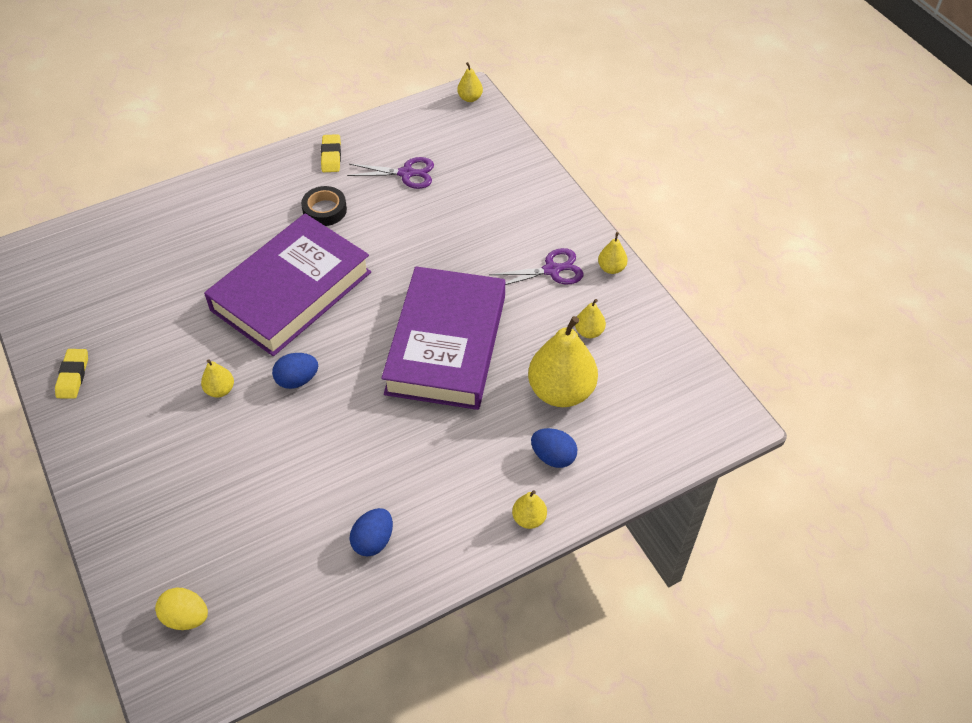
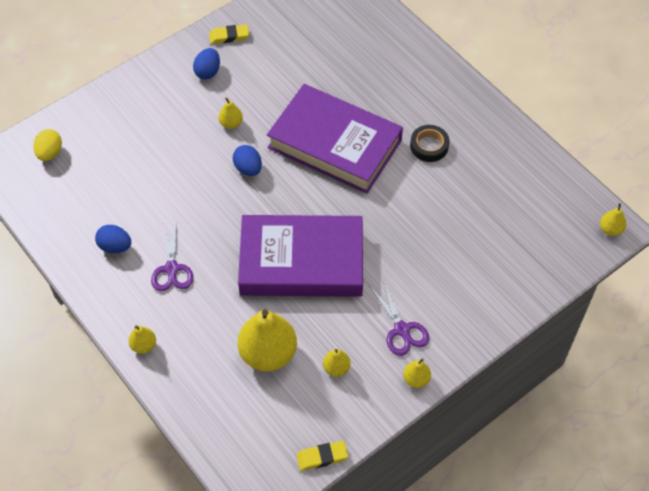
camera: 80 degrees right, 5 degrees up
(331, 156) = (495, 136): yellow eraser -> yellow eraser (322, 457)
(406, 173) = (490, 196): purple scissors -> purple scissors (172, 269)
(553, 457) = (202, 355): blue egg -> blue egg (208, 72)

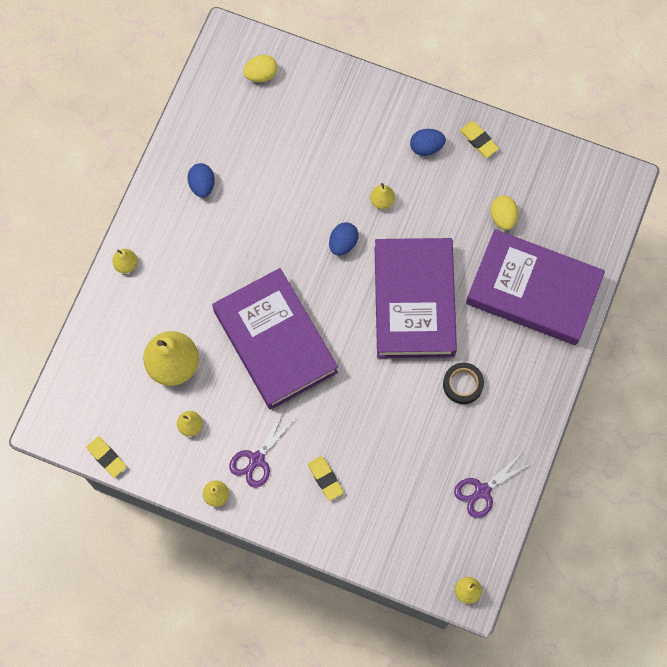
camera: 60 degrees right, 15 degrees up
(172, 269) = (207, 242): purple scissors -> purple scissors (482, 491)
(305, 52) = (503, 217): none -> yellow egg
(380, 63) = (533, 290): none -> purple book
(452, 284) = (325, 479): none -> yellow eraser

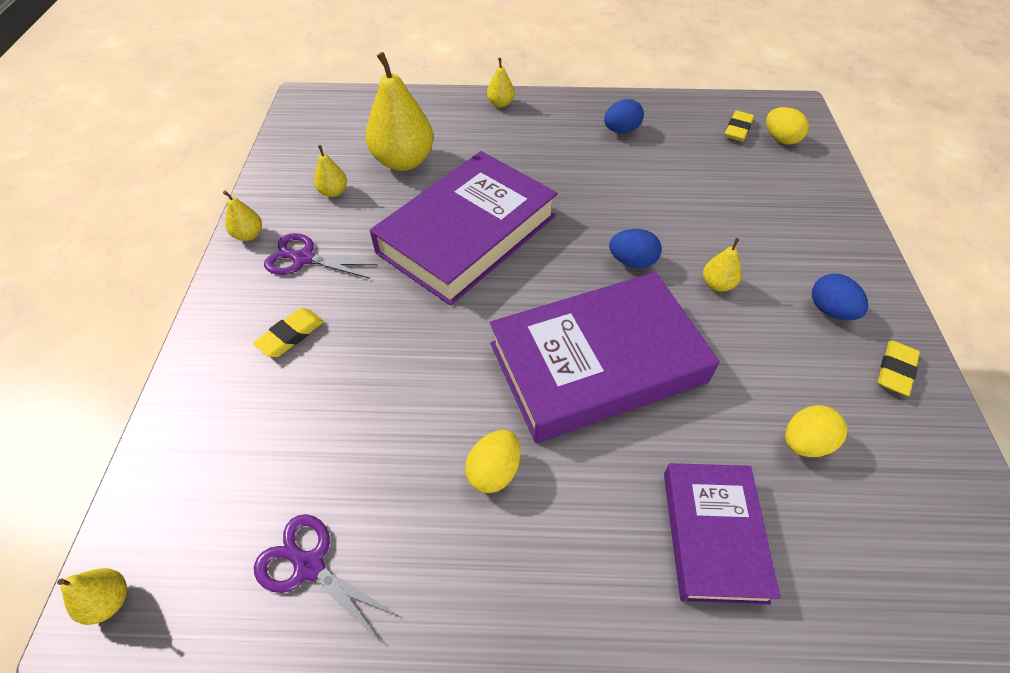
camera: 70 degrees right, 20 degrees down
(106, 457) = (280, 142): yellow eraser -> yellow eraser (737, 129)
(462, 384) = (494, 471): black tape -> yellow egg
(533, 290) = (713, 534): purple book -> purple book, size x0.58

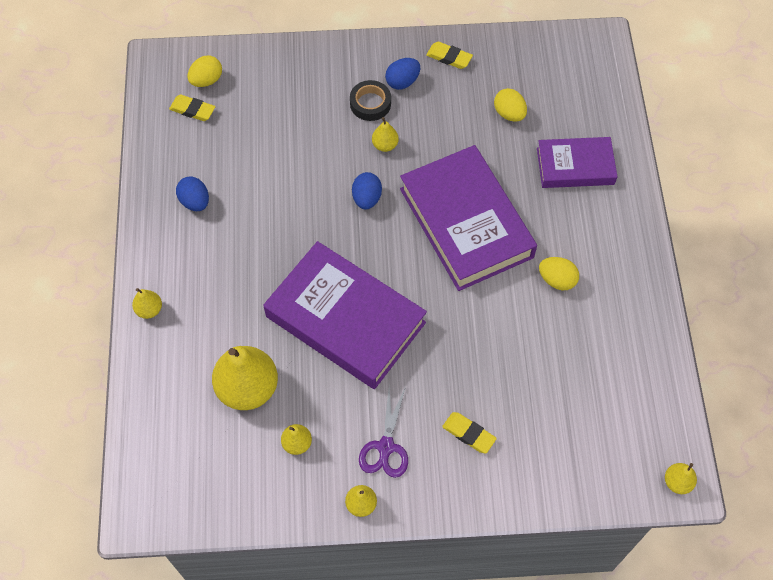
camera: 95 degrees left, 10 degrees up
(309, 566) = (634, 374): purple scissors -> none
(782, 274) = (370, 103): none -> black tape

